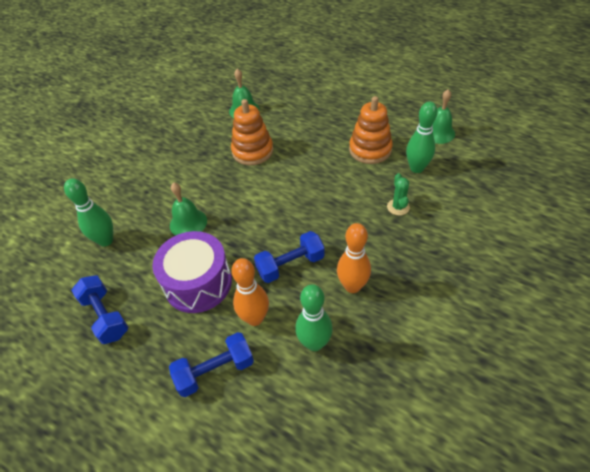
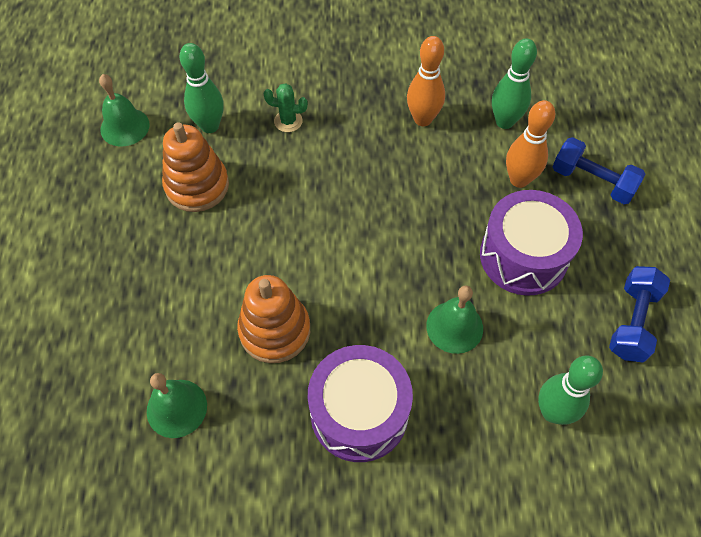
camera: 125 degrees left, 10 degrees up
(183, 165) = (359, 413): none -> purple drum
(290, 265) = (436, 182): blue dumbbell -> none
(398, 207) = (288, 121): green cactus -> green cactus turned 45 degrees clockwise

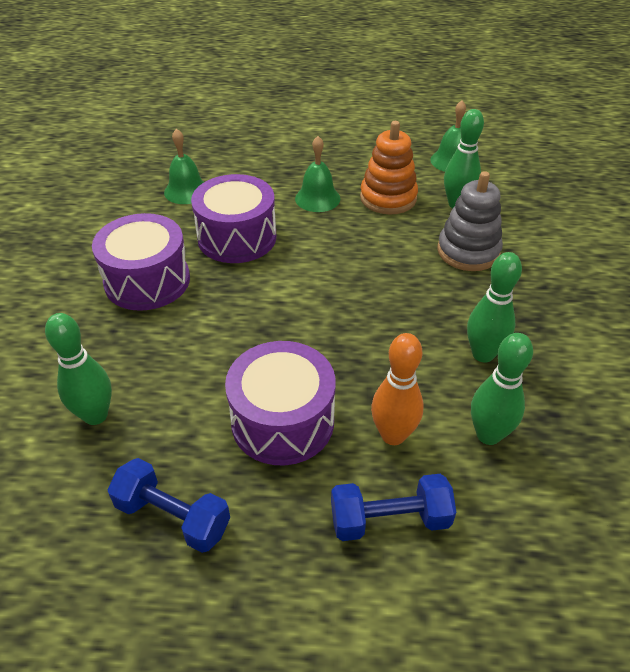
camera: 95 degrees right, 15 degrees down
(275, 330) = (237, 237): orange stacking toy -> purple drum
(288, 121) = (468, 251): green cactus -> grey stacking toy
(422, 119) = (483, 354): orange bowling pin -> green bowling pin
(454, 327) = (210, 351): green bell -> green bell (317, 198)
(592, 181) = (389, 520): blue dumbbell -> blue dumbbell turned 45 degrees clockwise

